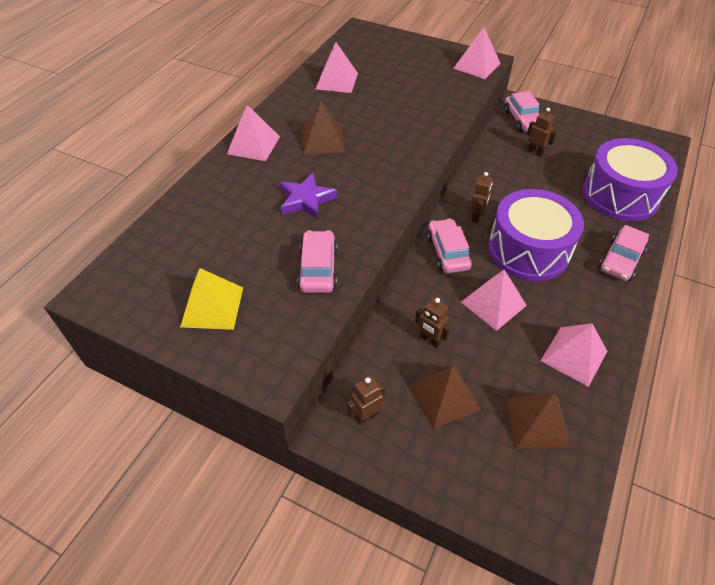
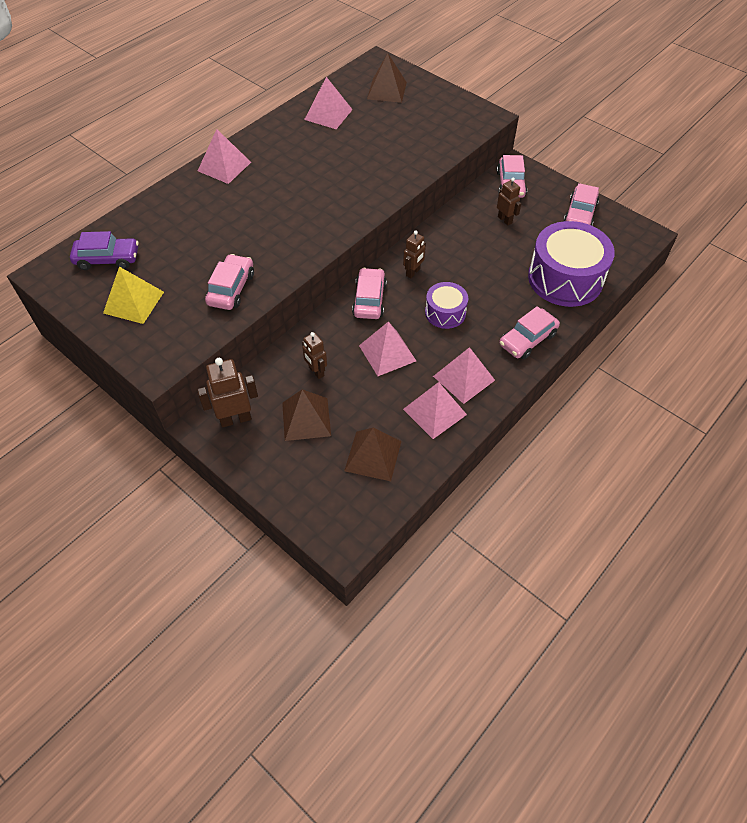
camera: 15 degrees right, 5 degrees up
(162, 263) = (107, 259): none -> purple car
(306, 200) = (248, 226): purple star -> none
(322, 141) = (287, 173): brown pyramid -> brown pyramid (387, 90)
(366, 416) = (235, 419): brown robot -> brown robot, size x1.56
(477, 66) = (474, 120): pink pyramid -> pink pyramid (464, 378)
(528, 250) = (445, 313): purple drum -> purple drum, size x0.53
(598, 135) = (580, 214): none -> pink car

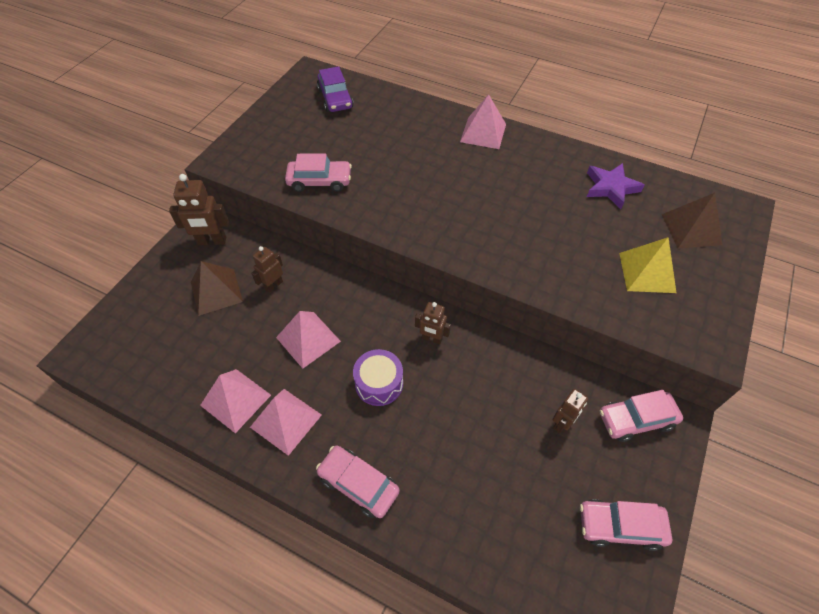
camera: 75 degrees right, 0 degrees up
(134, 302) = (289, 127): yellow pyramid -> yellow pyramid (647, 272)
(235, 419) = (212, 241): brown robot -> brown robot turned 120 degrees clockwise
(328, 114) = (611, 187): pink pyramid -> purple star
(369, 300) = (378, 307): pink car -> none
(373, 455) = (176, 355): brown pyramid -> none
(565, 278) = (480, 520): purple drum -> none

